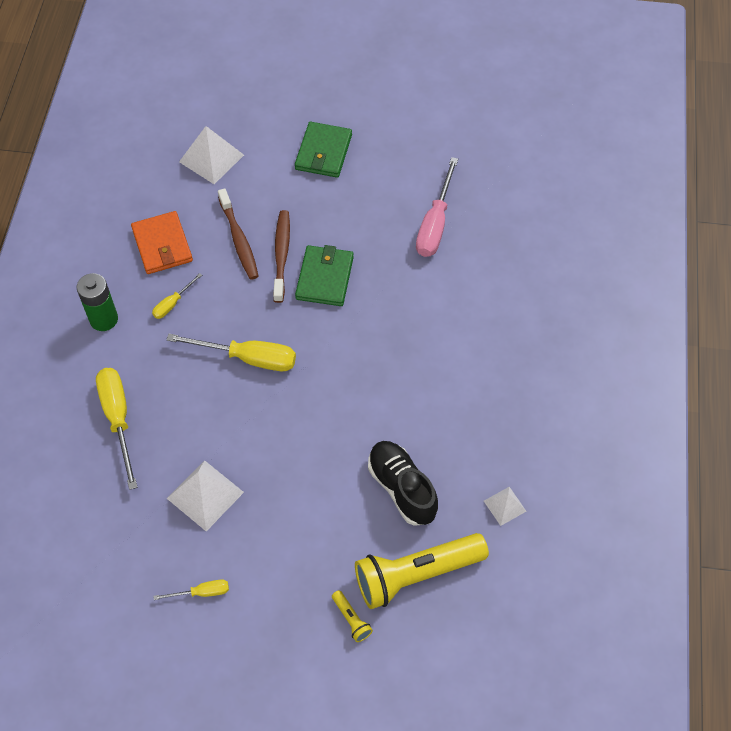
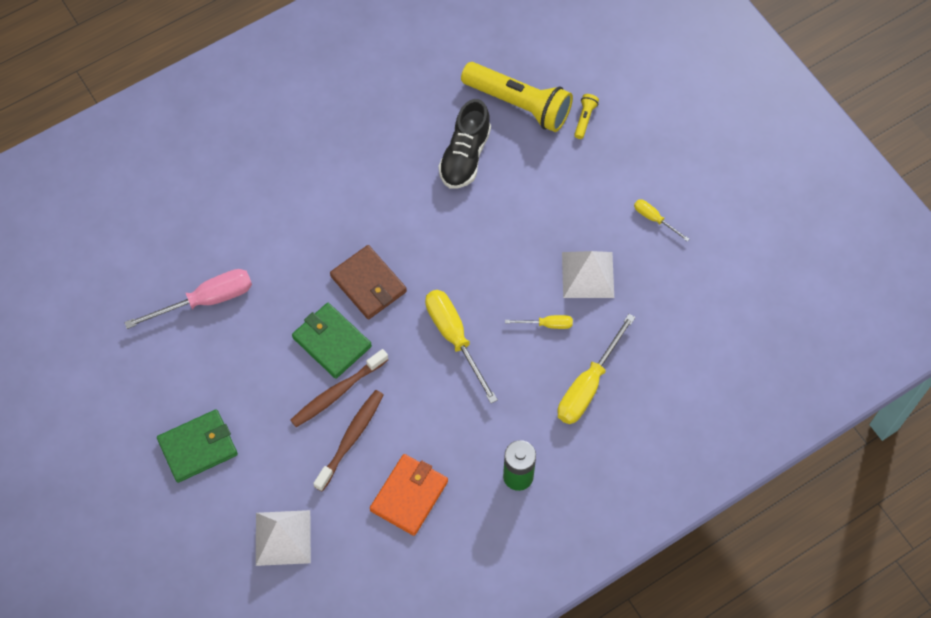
camera: 130 degrees left, 5 degrees up
(172, 303) = (457, 436): yellow screwdriver -> yellow screwdriver (547, 324)
(324, 278) = (331, 342): green wallet -> green wallet turned 75 degrees clockwise
(349, 333) = (368, 284): none -> brown wallet
(504, 506) = (420, 87): white pyramid -> none

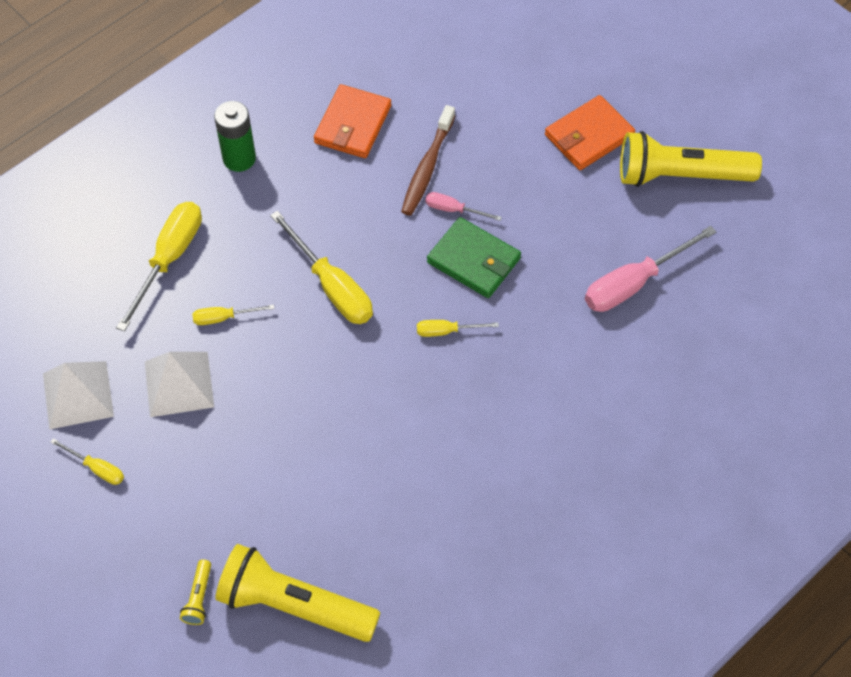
camera: 170 degrees right, 5 degrees down
(131, 393) = (680, 175): none -> yellow flashlight
(198, 447) = (589, 136): green wallet -> orange wallet
(283, 537) = (474, 71): white pyramid -> white pyramid (78, 395)
(337, 392) = (453, 210): brown toothbrush -> pink screwdriver
(368, 284) = (446, 331): brown wallet -> yellow screwdriver
(465, 156) = (357, 515): black shoe -> none

